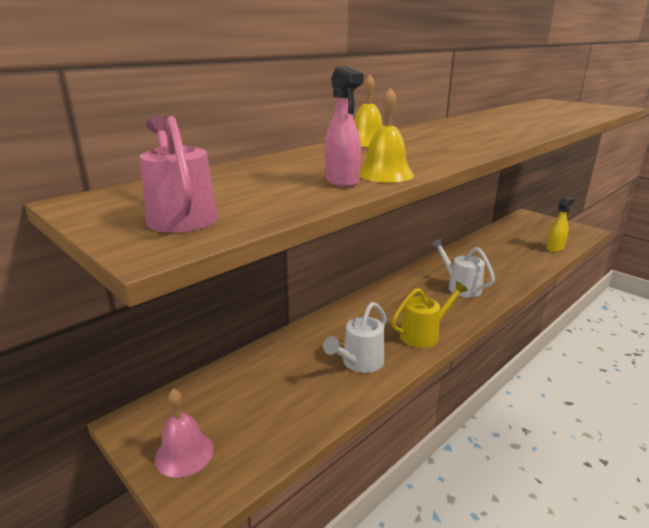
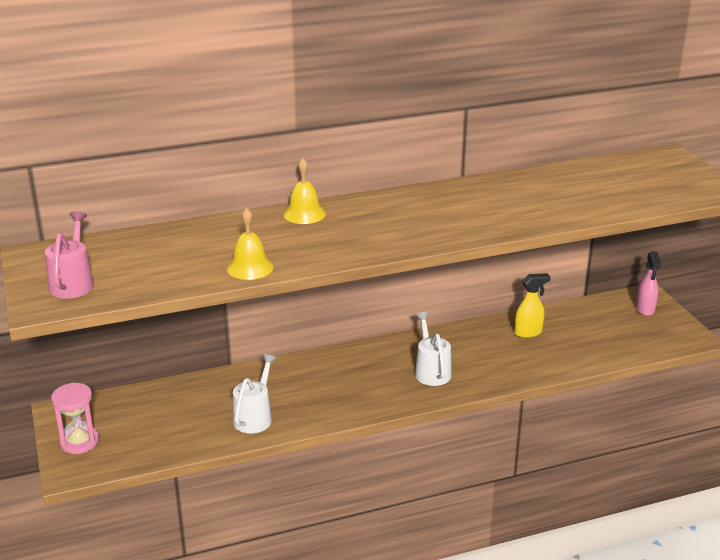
camera: 25 degrees right, 5 degrees up
(184, 453) = (79, 442): pink bell -> pink hourglass
(342, 181) = (207, 270): pink spray bottle -> pink spray bottle (645, 309)
(359, 363) = (255, 416): white watering can -> white watering can turned 135 degrees clockwise
(424, 334) = (337, 408): yellow watering can -> none
(555, 248) = (608, 352): yellow spray bottle -> yellow spray bottle (528, 332)

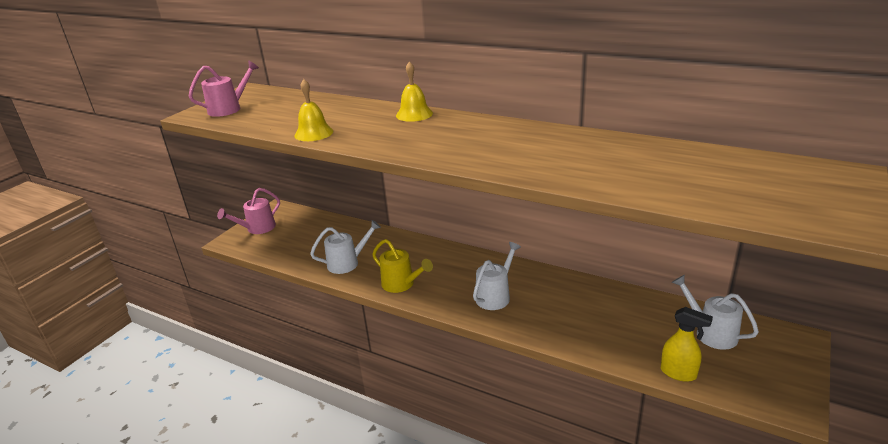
camera: 50 degrees right, 0 degrees up
(79, 442) = (257, 228): pink hourglass -> pink watering can
(340, 405) = (401, 284): none -> yellow watering can
(528, 332) = (619, 309): yellow spray bottle -> yellow spray bottle (679, 373)
(600, 318) = (710, 332): none -> white watering can
(645, 309) = (775, 350): pink spray bottle -> none

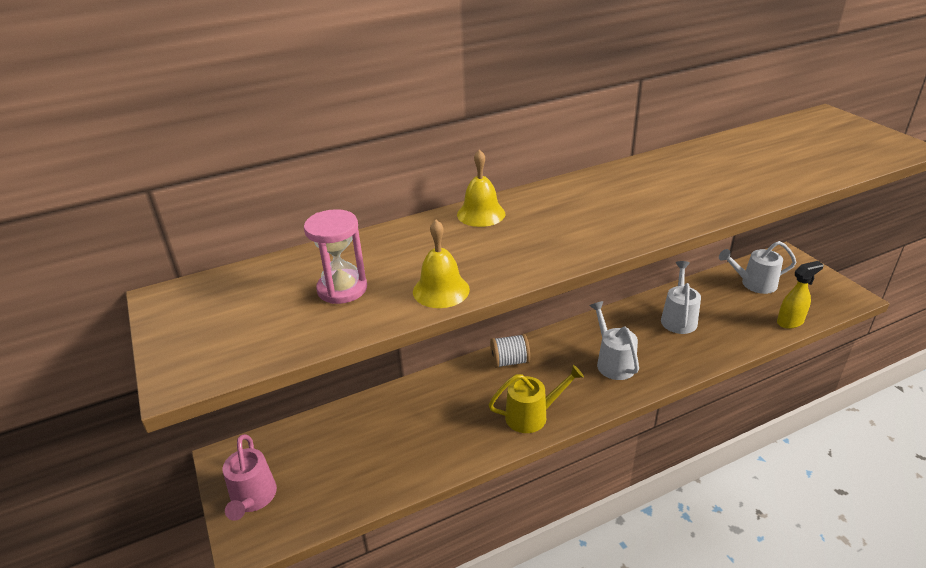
camera: 55 degrees left, 5 degrees up
(229, 109) = (222, 335): pink watering can -> none
(291, 114) = (342, 289): none -> pink hourglass
(347, 263) = (444, 441): white watering can -> white watering can (678, 318)
(445, 254) = (509, 361): none -> white spool

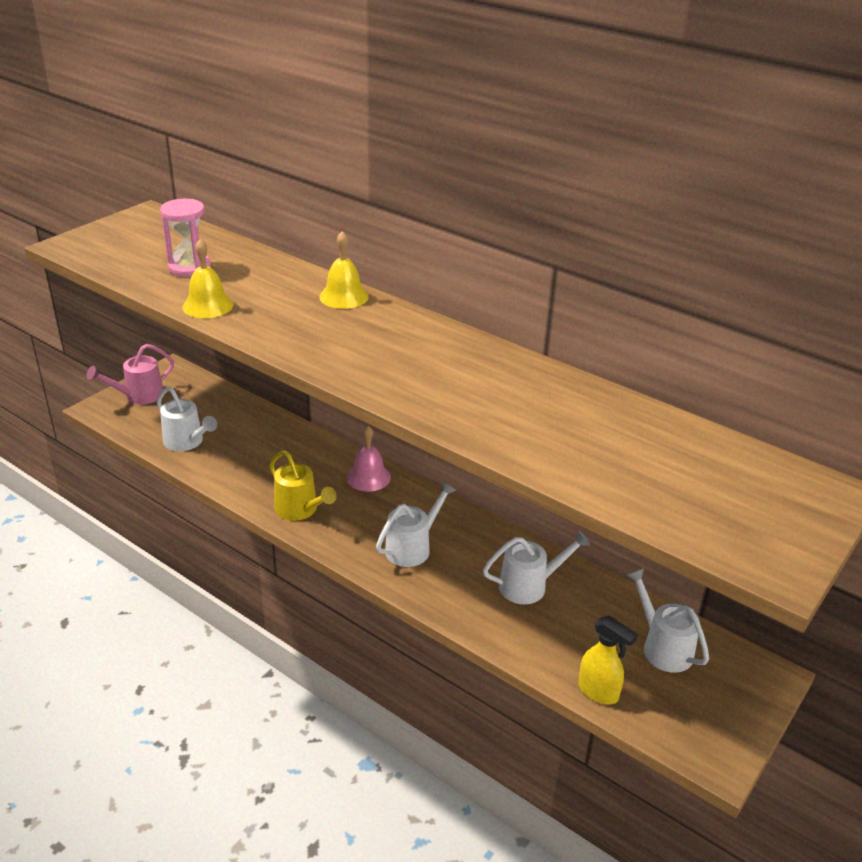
camera: 60 degrees right, 0 degrees up
(374, 474) = (187, 442): none -> white watering can
(509, 361) = (368, 477): white spool -> pink bell

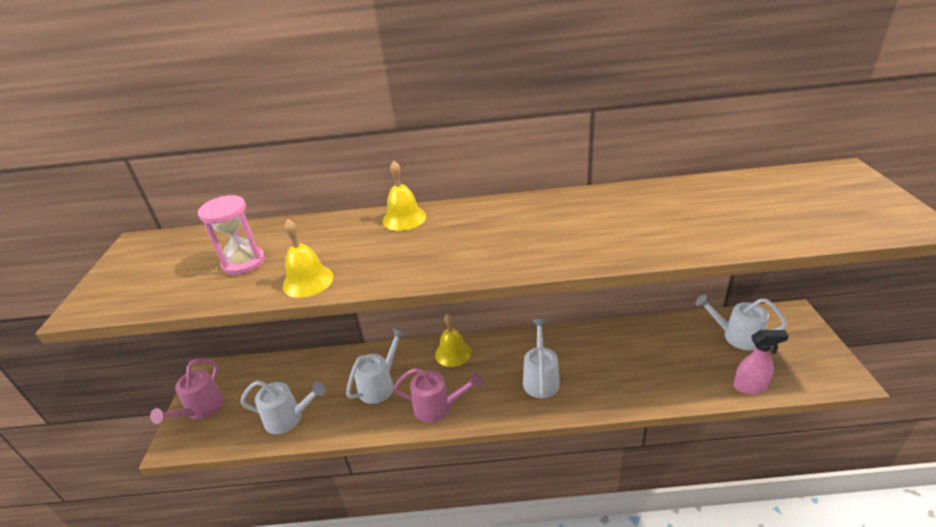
camera: 35 degrees left, 0 degrees up
(300, 510) = (438, 407): yellow watering can -> pink watering can
(368, 477) = (453, 353): pink bell -> yellow bell
(529, 586) = (632, 352): white watering can -> white watering can (380, 385)
(598, 692) = (750, 387): yellow spray bottle -> pink spray bottle

